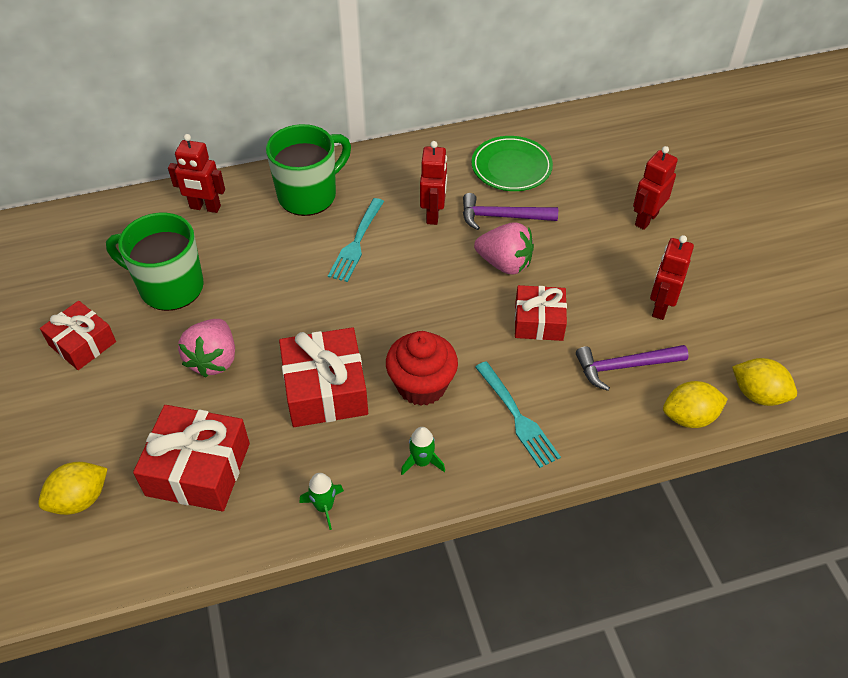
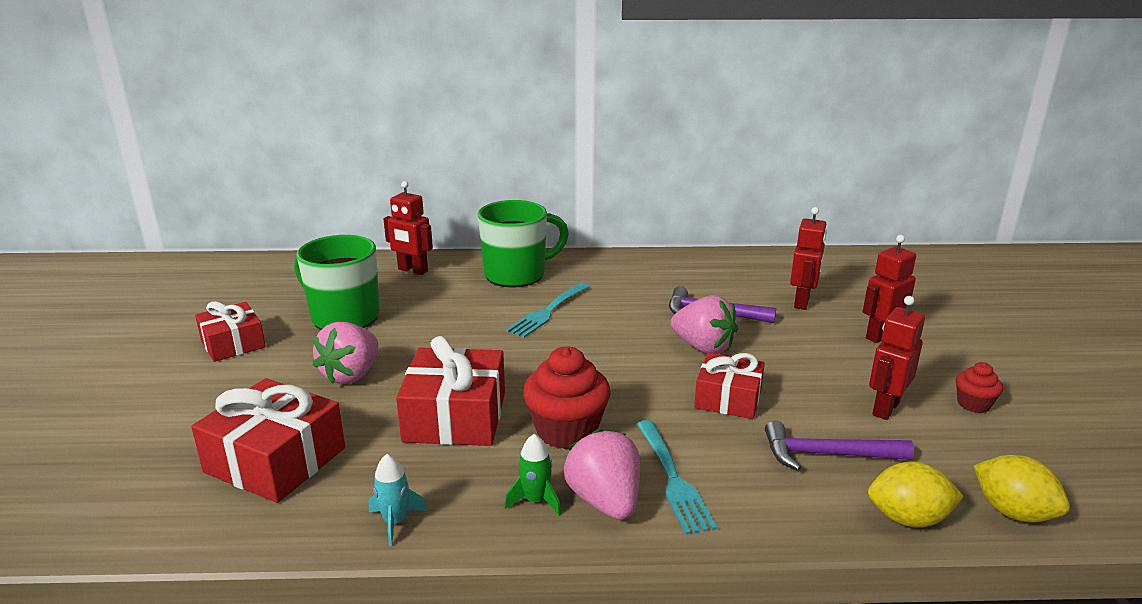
camera: 15 degrees right, 25 degrees down
(80, 499) = (135, 463): yellow lemon -> none
(324, 507) = (395, 522): green rocket -> turquoise rocket
(433, 214) = (638, 302): red robot -> red robot (802, 302)
(473, 450) = (605, 501): none -> pink strawberry
(511, 167) = (735, 281): green plate -> none
(724, 288) = (973, 404): none -> red cupcake

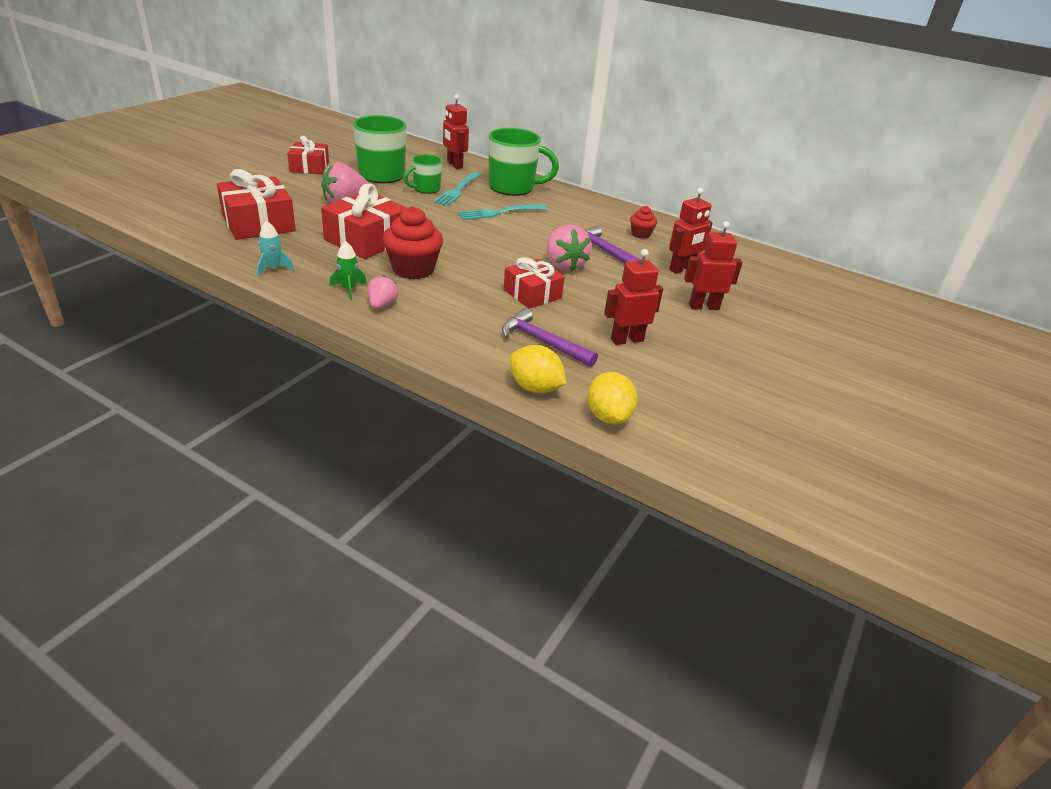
camera: 30 degrees right, 10 degrees up
(425, 315) = (426, 189): none -> green mug
(605, 501) = (382, 305): pink strawberry -> pink strawberry, size x0.59
(672, 478) = (433, 312): turquoise fork -> turquoise fork (457, 190)
(973, 404) = (695, 364): red cupcake -> red cupcake (640, 234)

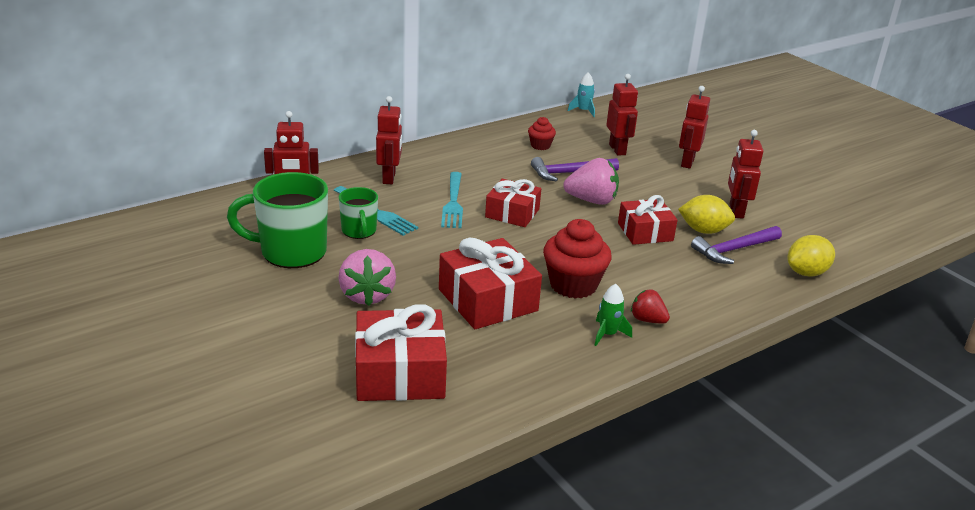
camera: 65 degrees left, 5 degrees down
(273, 268) = (539, 379): turquoise rocket -> turquoise rocket (583, 111)
(309, 167) = (223, 302): red gift -> red gift (512, 213)
(382, 305) = (647, 320): pink strawberry -> red strawberry
(513, 188) = (389, 178): green mug -> red robot
(608, 416) = (847, 252): yellow lemon -> yellow lemon (703, 230)

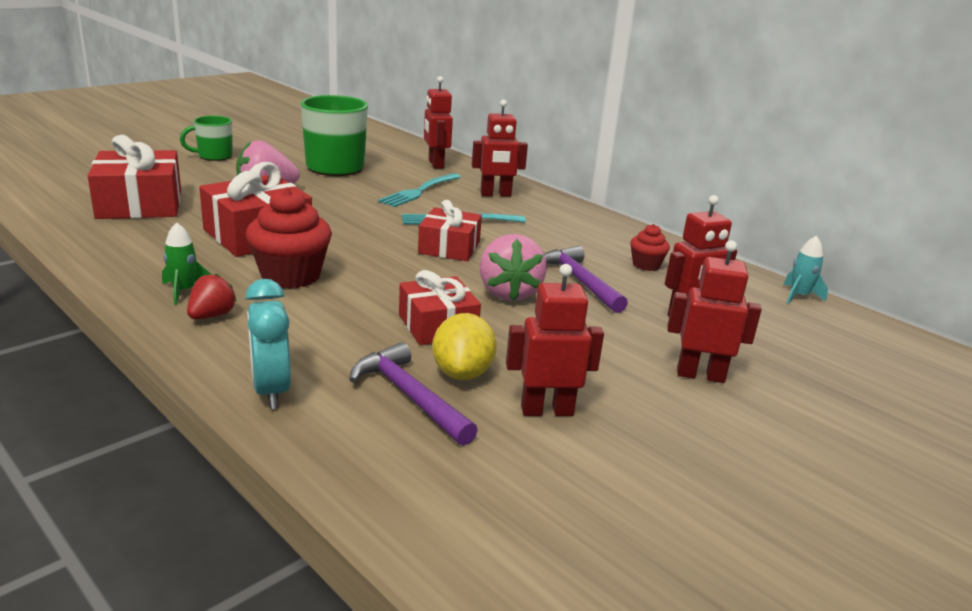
camera: 80 degrees right, 5 degrees down
(359, 231) = (379, 186): green mug -> green mug (214, 156)
(741, 295) = (271, 391): none -> turquoise clock
(806, 273) = (350, 467): yellow lemon -> none

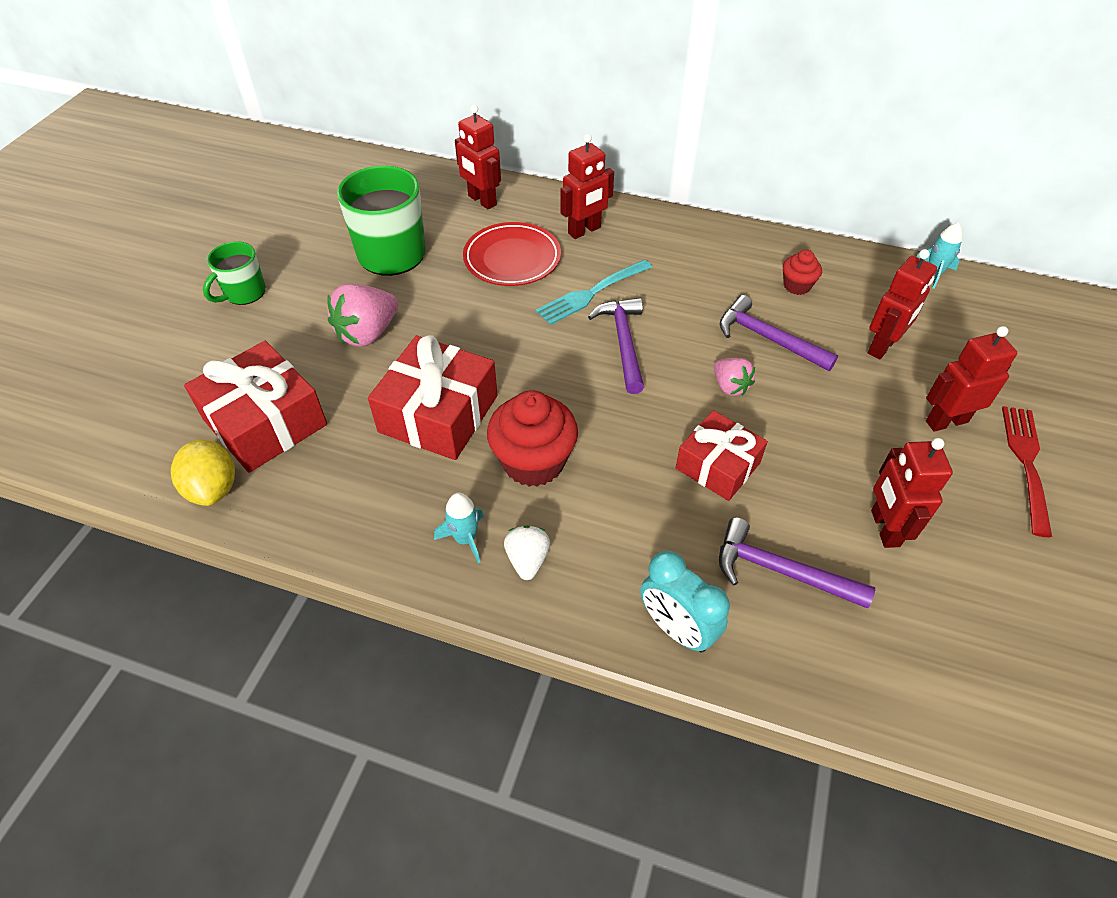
camera: 25 degrees left, 25 degrees up
(184, 291) = (465, 538): green rocket -> turquoise rocket
(212, 316) = (527, 560): red strawberry -> white strawberry
(419, 191) = (512, 259): turquoise fork -> red plate
(449, 247) = (623, 342): red gift -> purple hammer
(462, 373) = (790, 518): yellow lemon -> yellow lemon (213, 488)
(509, 293) = (730, 386): pink strawberry -> pink strawberry, size x0.59
(546, 410) = (884, 528): red robot -> red robot turned 60 degrees counterclockwise
(760, 428) = (1027, 464): none -> red fork

